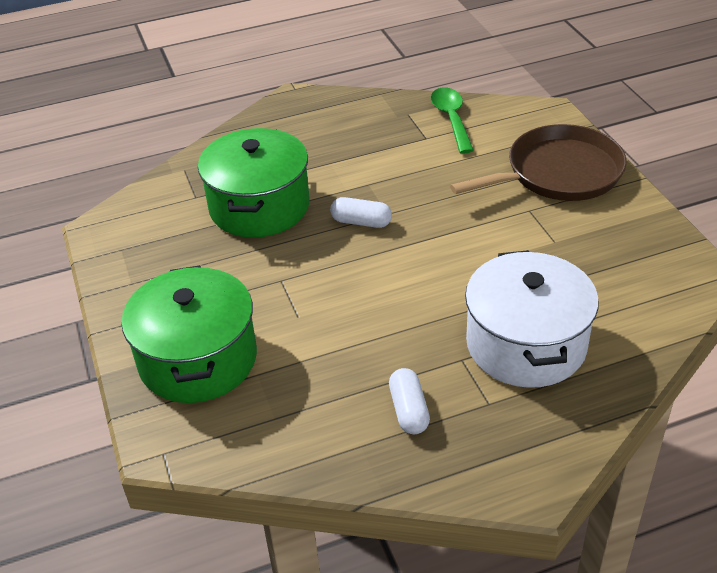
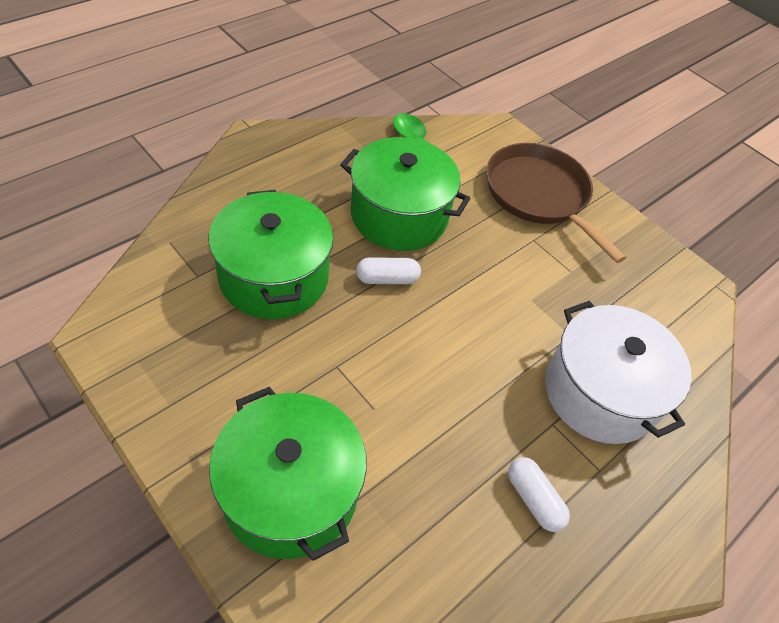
camera: 30 degrees left, 10 degrees up
(400, 173) = (399, 215): none -> green pot
(558, 173) = (539, 195): brown pan -> brown pan turned 75 degrees counterclockwise

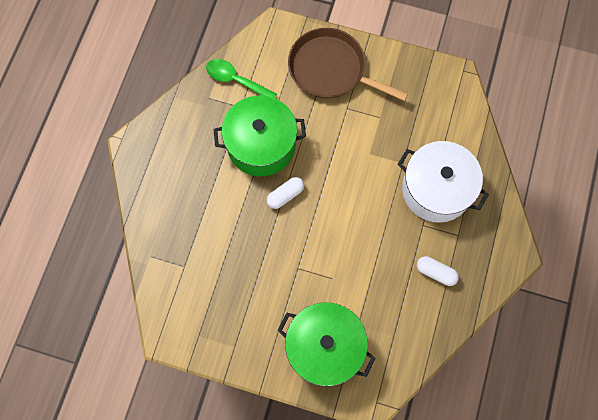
camera: 25 degrees left, 20 degrees up
(273, 277) = (225, 238): green pot -> none

